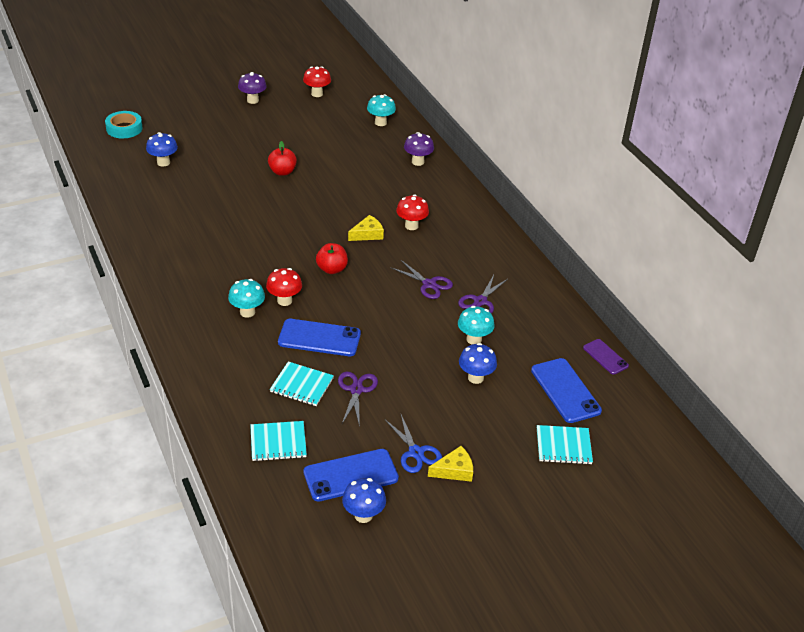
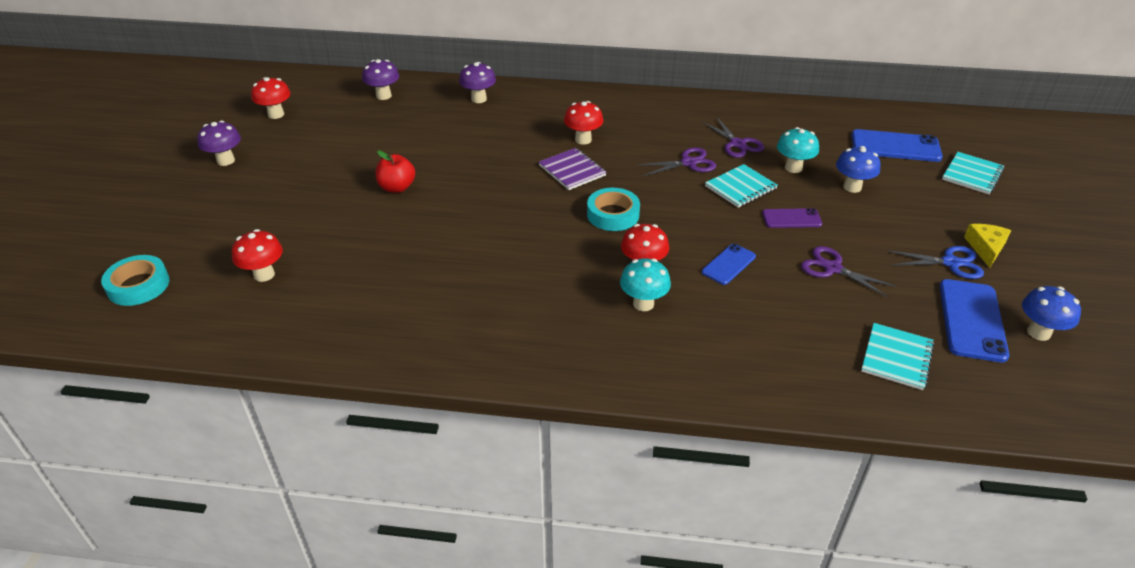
camera: 55 degrees left, 0 degrees up
(163, 162) = (264, 275): blue mushroom -> red mushroom
(302, 385) = (804, 305): turquoise notebook -> turquoise notebook (740, 187)
(319, 338) = (728, 264): blue phone -> blue phone, size x0.59
(332, 269) = (613, 214): red apple -> turquoise tape
(367, 234) = (572, 170): yellow cheese -> purple notebook
(380, 122) = (383, 96): turquoise mushroom -> purple mushroom
(605, 357) = (859, 111): purple phone -> purple phone (791, 218)

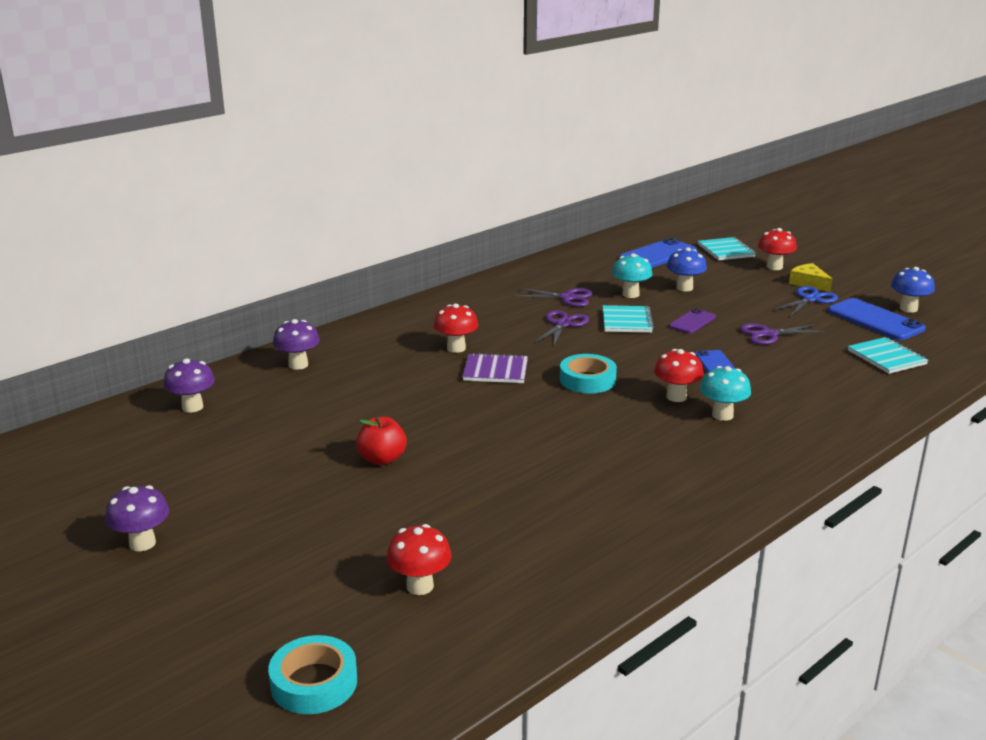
camera: 50 degrees left, 15 degrees down
(276, 114) = (102, 480): red mushroom -> red mushroom (774, 267)

